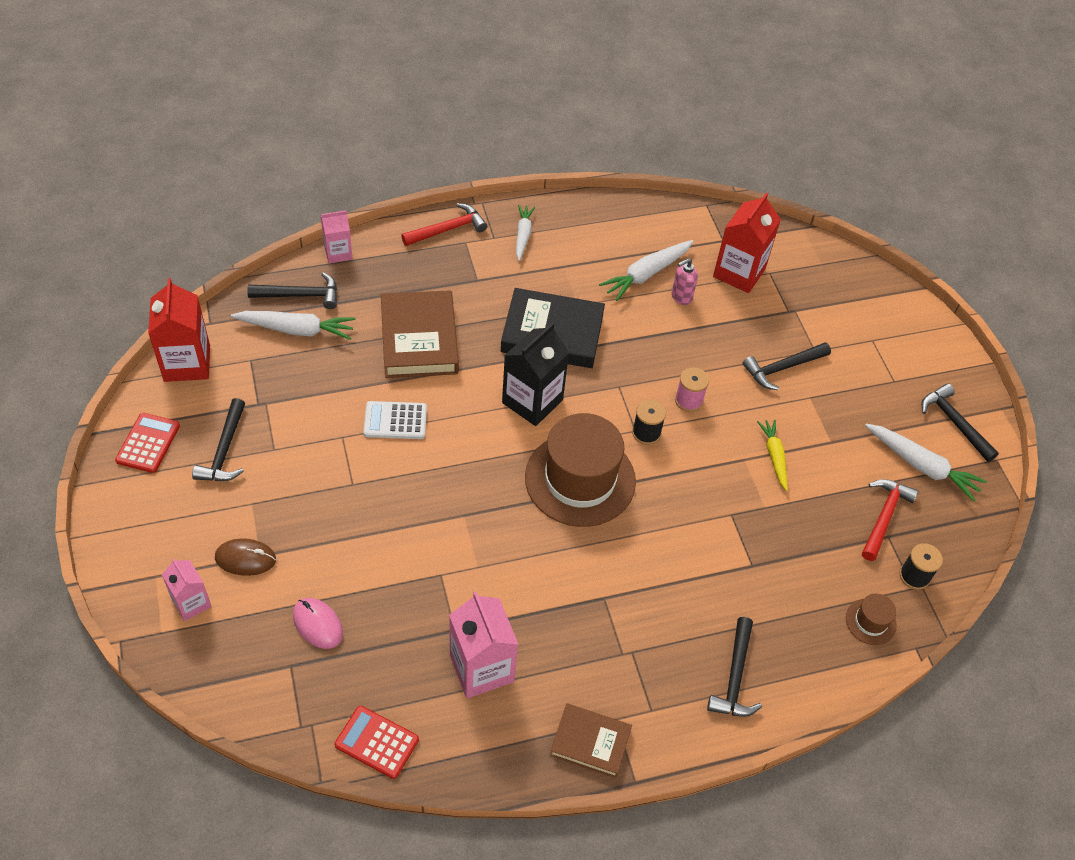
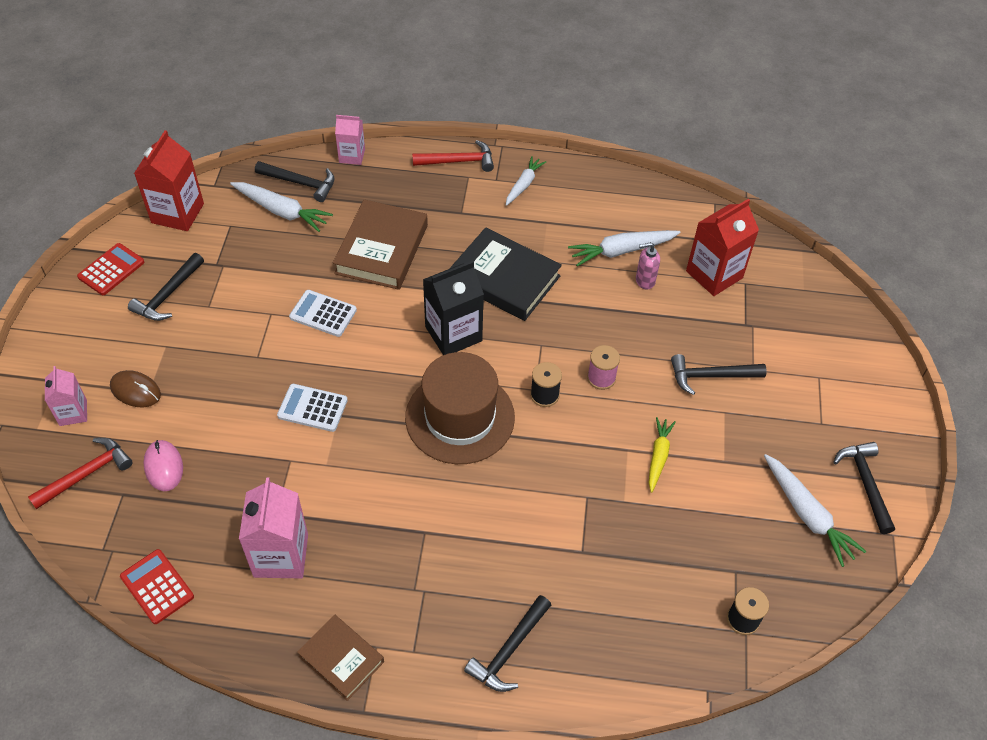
camera: 25 degrees right, 0 degrees up
(435, 517) = (312, 408): none -> white calculator
(870, 621) = (673, 647): brown hat -> none
(884, 517) = (740, 551): red hammer -> red hammer (86, 474)

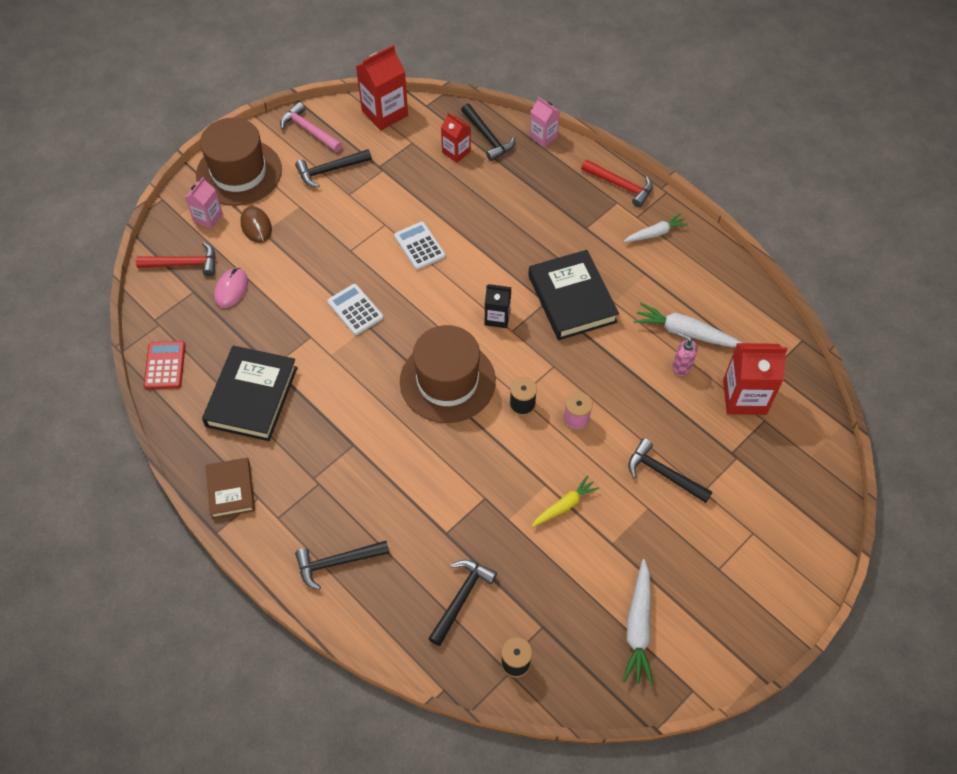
camera: 40 degrees right, 5 degrees up
(68, 350) = (239, 172): none -> brown hat
(111, 270) = (309, 130): red calculator -> pink hammer
(281, 555) = (252, 396): pink carton -> black book
(282, 211) = (456, 152): white carrot -> red carton
(382, 249) = (502, 222): brown book -> none
(453, 334) = (497, 317): black carton -> black carton, size x0.59
(865, 484) = (708, 638): black hammer -> black hammer (461, 598)

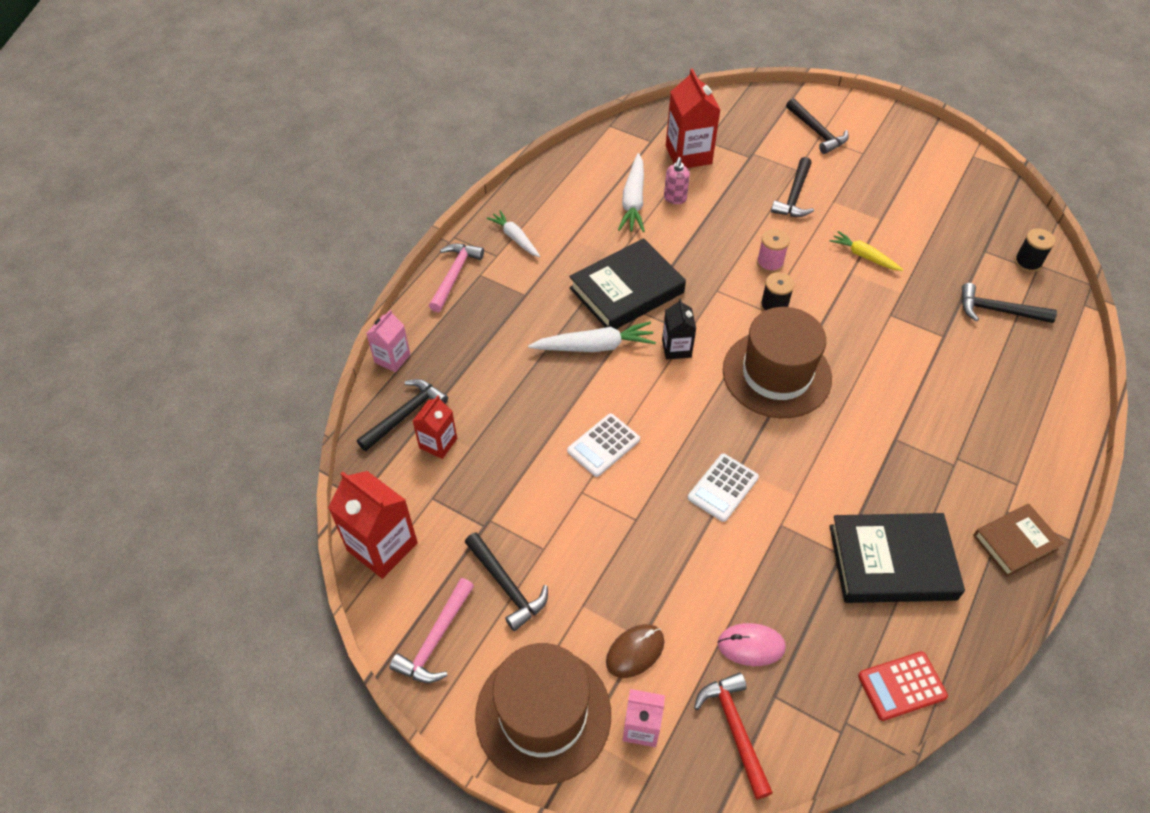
camera: 105 degrees left, 5 degrees down
(337, 562) = (1028, 415): black hammer -> black hammer (817, 132)
(620, 185) = (454, 275): red hammer -> pink hammer
(638, 627) = (944, 192): white carrot -> white carrot (595, 346)

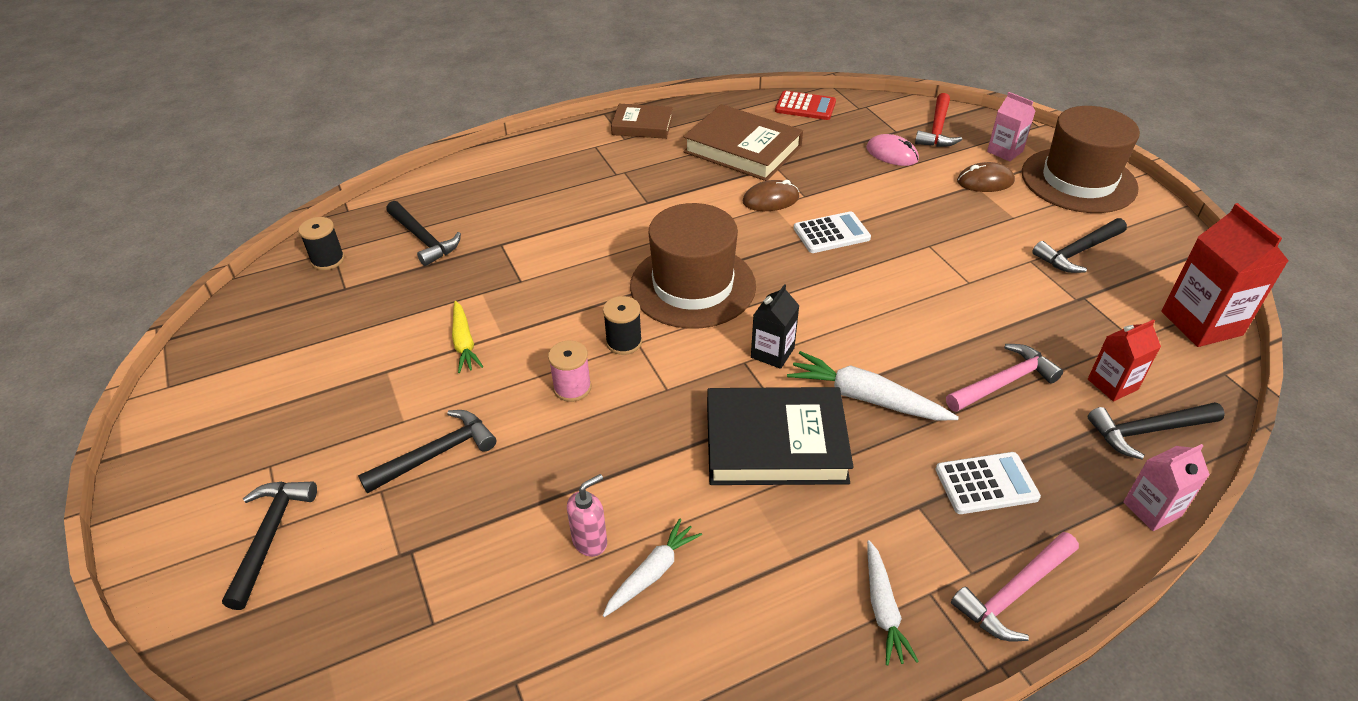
camera: 145 degrees left, 10 degrees down
(436, 639) = (1158, 245): pink hammer -> pink hammer (1003, 382)
(506, 585) = (1078, 252): black hammer -> black hammer turned 120 degrees counterclockwise
(603, 445) = (922, 306): white calculator -> white calculator (986, 484)
(633, 201) = (652, 573): white carrot -> white carrot, size x0.66
(688, 155) = (489, 611): red carton -> none
(804, 501) = (770, 200): none -> brown mouse
(892, 562) = (742, 149): black book -> brown book

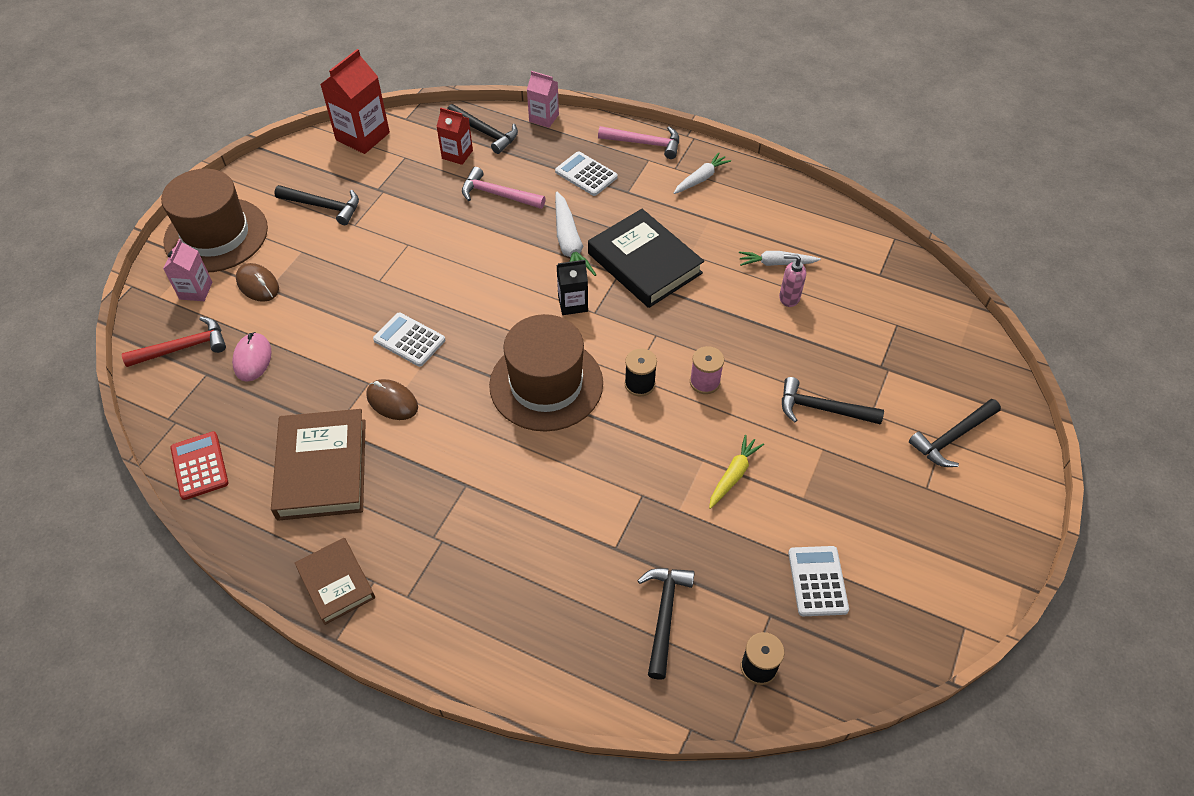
camera: 130 degrees left, 10 degrees up
(323, 329) = (817, 581): none -> white calculator

